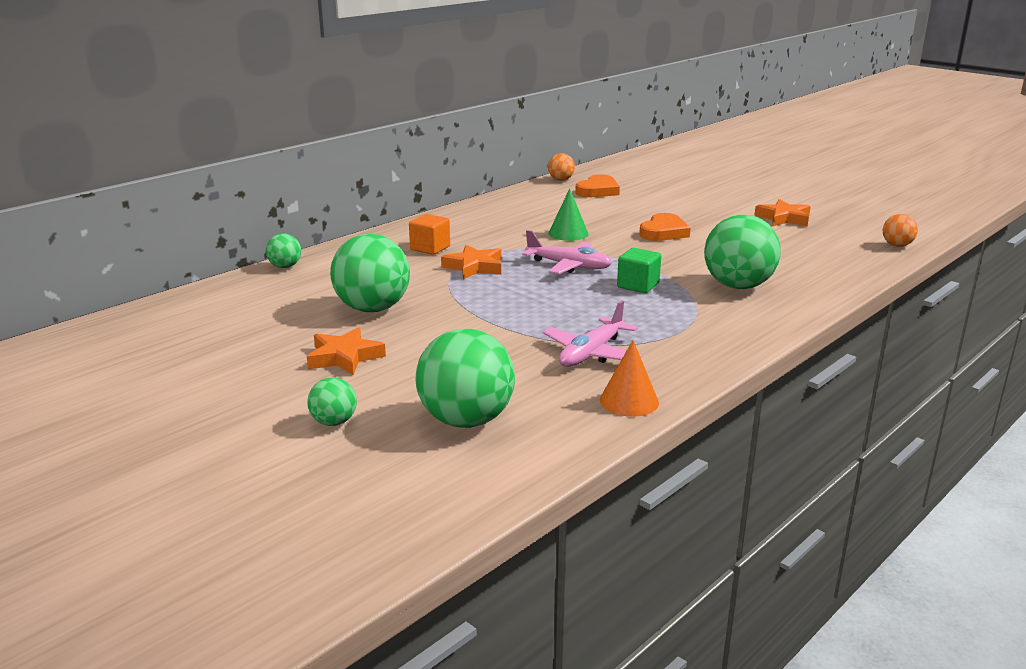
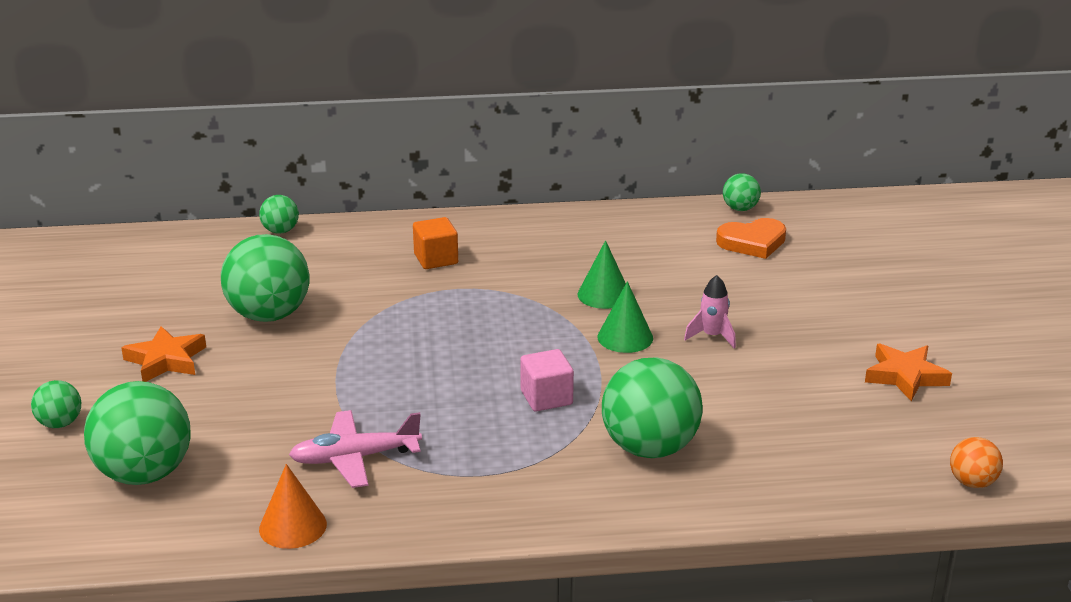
camera: 40 degrees right, 5 degrees up
(474, 267) = (434, 302): orange star -> none
(561, 180) = (740, 209): orange ball -> green ball
(569, 266) = (525, 340): pink plane -> none
(621, 247) = (625, 337): none -> green cone
(638, 285) = (546, 397): green cube -> pink cube
(663, 232) = (712, 336): orange heart -> pink rocket

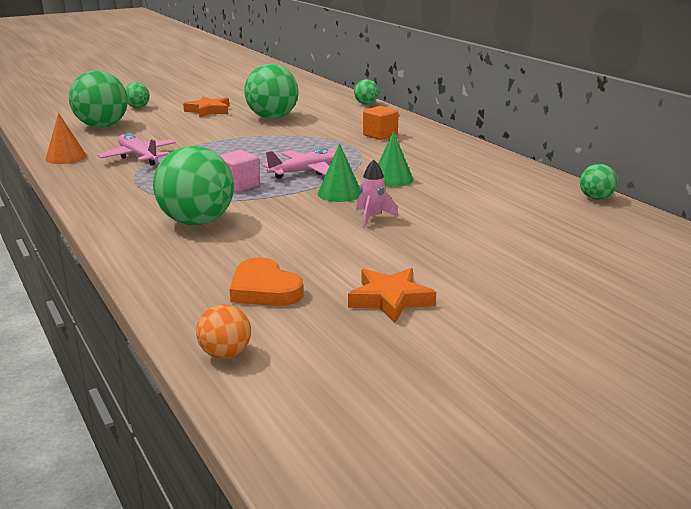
camera: 65 degrees right, 5 degrees down
(533, 341) = (306, 171): none -> pink plane
(752, 242) = (544, 210): orange heart -> orange heart (264, 289)

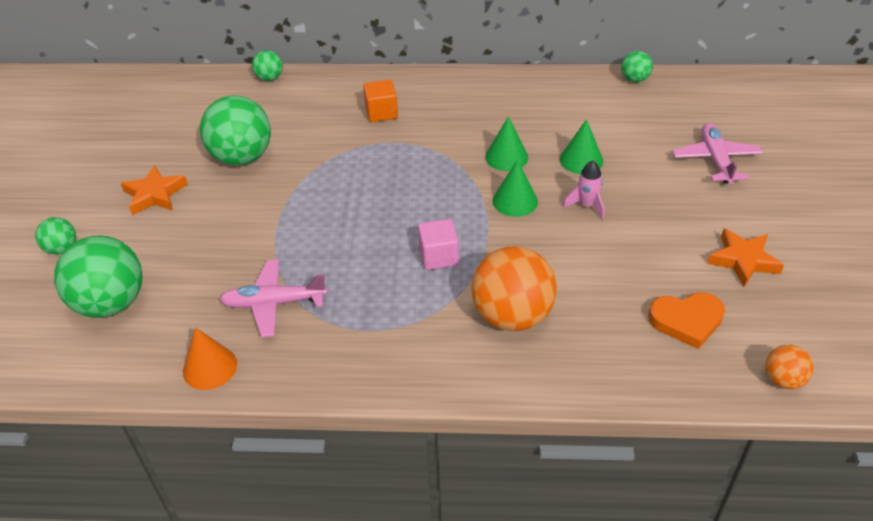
camera: 55 degrees left, 20 degrees up
(197, 222) = (512, 316): green ball -> orange ball
(306, 171) = (440, 199): pink plane -> pink plane (716, 160)
(433, 203) = (581, 160): none -> green cone

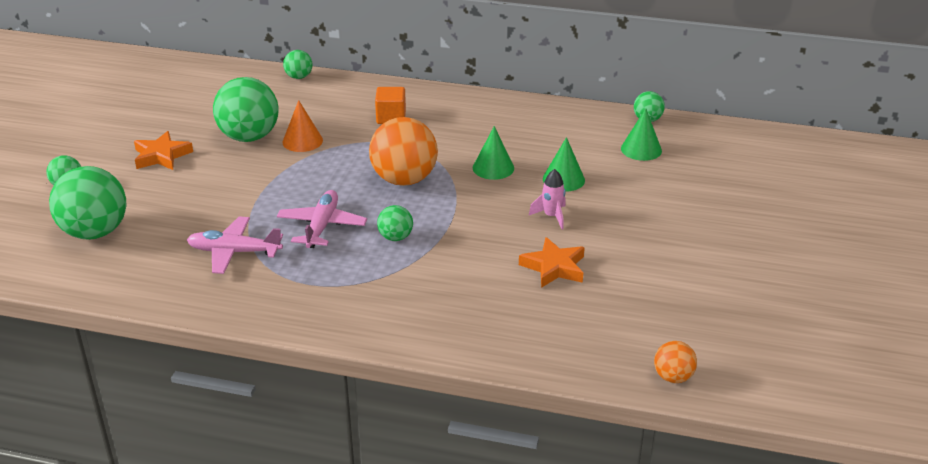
camera: 10 degrees right, 10 degrees down
(210, 367) = (161, 291): orange cone -> orange cone (302, 141)
(438, 256) = (395, 237): pink cube -> green ball
(512, 316) = (443, 292): orange ball -> orange ball (404, 180)
(515, 201) = (485, 204): green cone -> green cone (641, 149)
(686, 321) = (603, 319): orange heart -> none
(716, 160) = (695, 196): pink plane -> pink plane (322, 226)
(743, 260) = (681, 280): orange star -> orange star (554, 267)

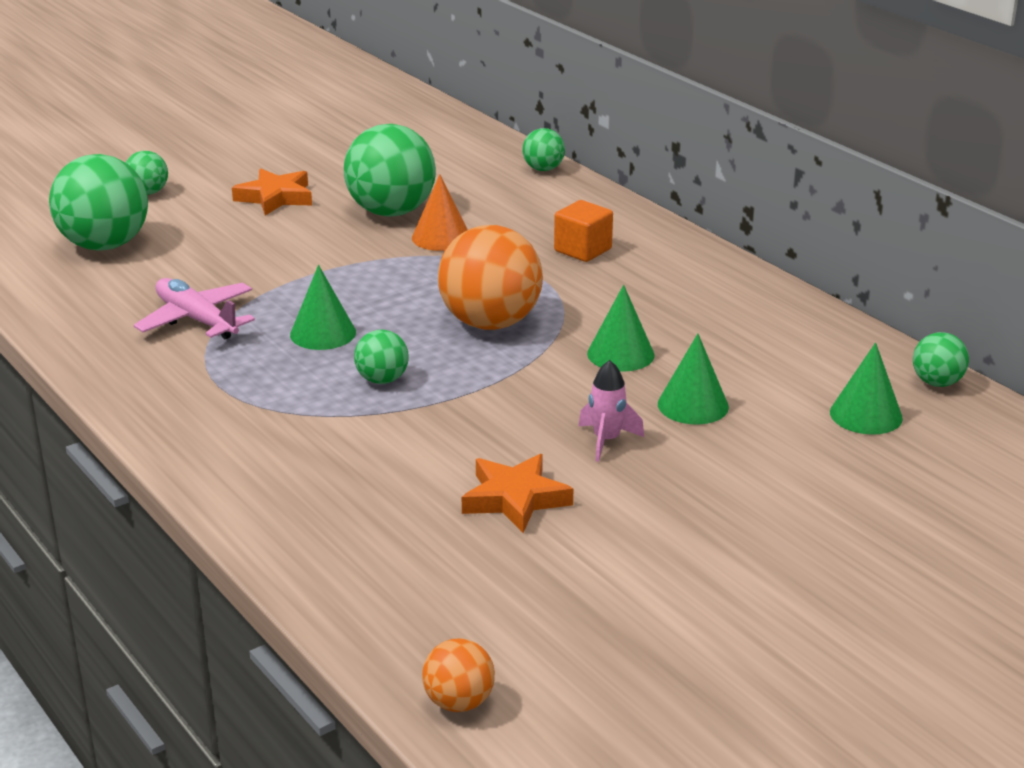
camera: 40 degrees right, 5 degrees down
(322, 226) = (323, 333): pink plane -> green cone

